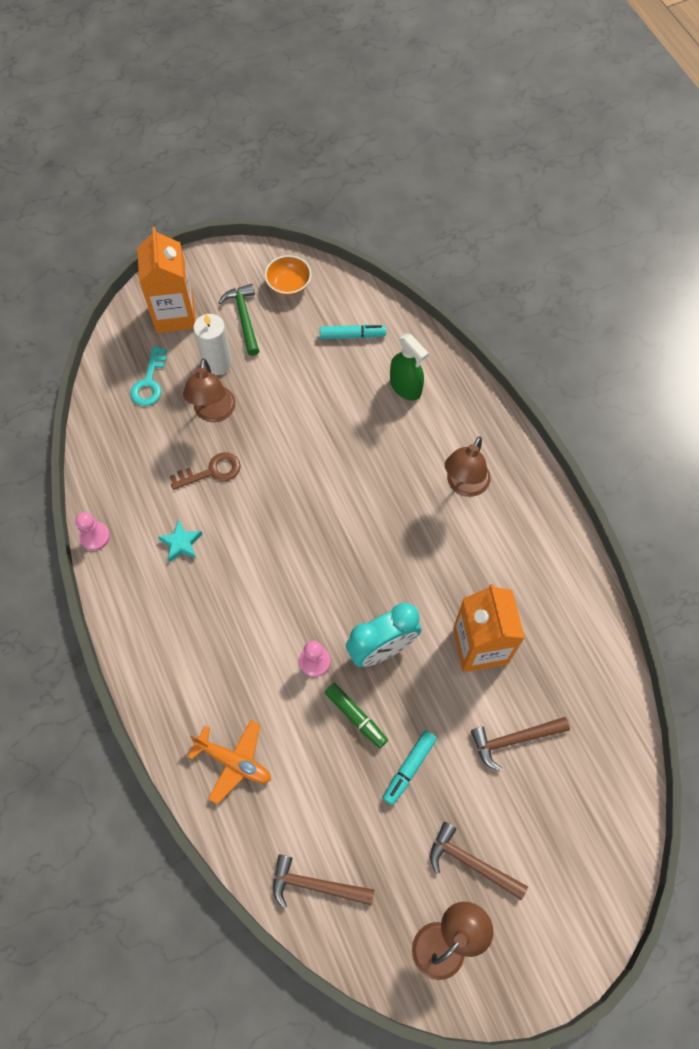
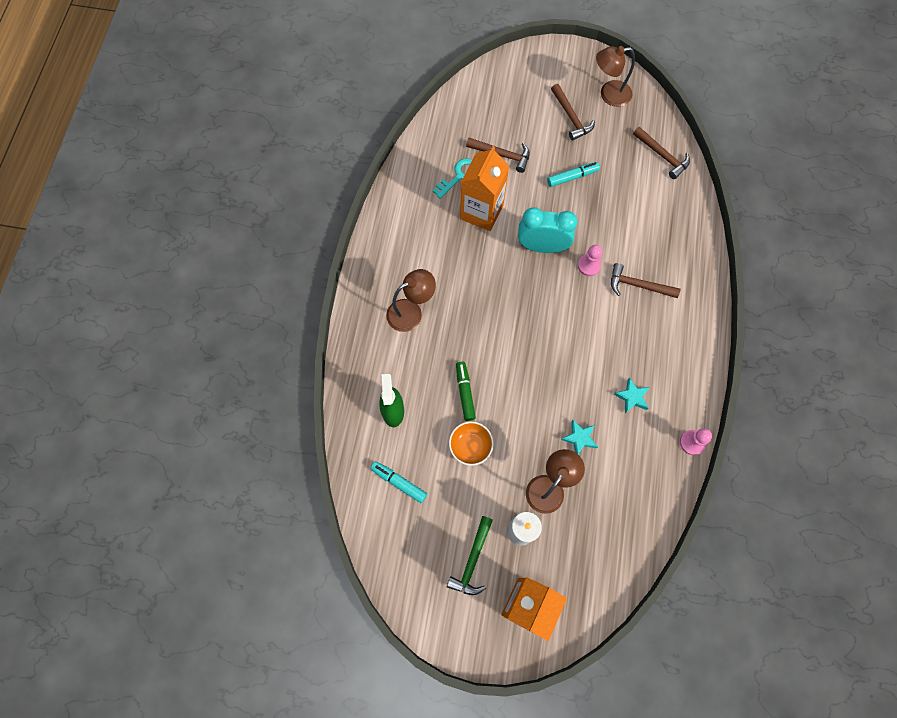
camera: 145 degrees left, 5 degrees up
(149, 382) = (584, 550): turquoise key -> turquoise key (459, 176)
(211, 471) = (579, 438): brown key -> turquoise star
(234, 762) = (673, 241): orange plane -> none
(244, 674) = (638, 285): none -> brown hammer
(289, 285) = (414, 569): orange bowl -> orange bowl (470, 446)
(356, 717) = (584, 220): green marker -> green marker (465, 392)

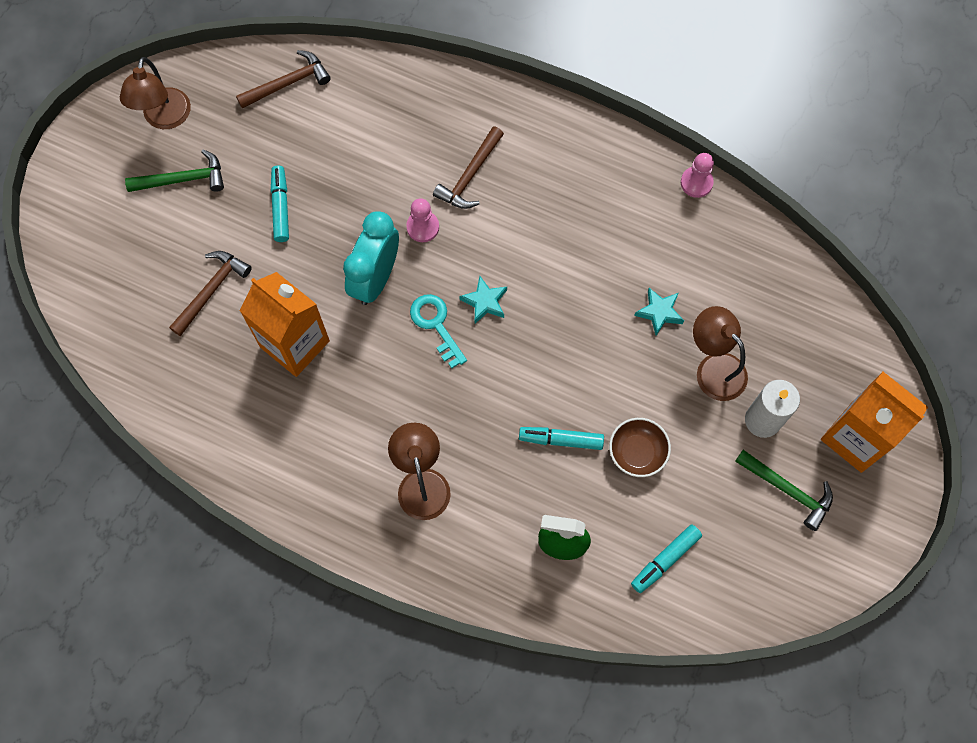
camera: 75 degrees left, 0 degrees up
(459, 176) = (225, 360): turquoise key -> turquoise key (436, 325)
(465, 392) = (561, 440): green marker -> turquoise marker
(470, 446) = (637, 452): orange bowl -> brown bowl
(571, 117) = (183, 179): brown hammer -> green hammer
(632, 397) = (621, 232): turquoise star -> turquoise star (485, 302)

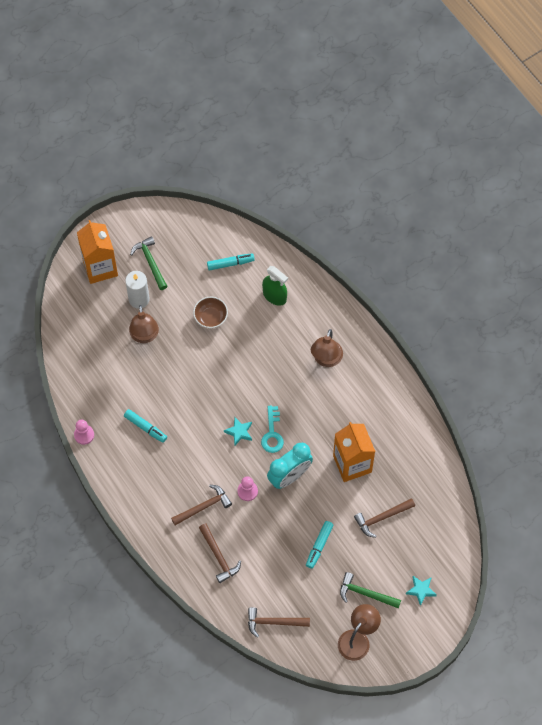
camera: 150 degrees left, 5 degrees down
(409, 124) = (219, 556): none -> brown hammer
(561, 440) = (244, 343): turquoise marker -> turquoise marker (145, 427)
(659, 312) = (152, 378): turquoise star -> turquoise star (421, 590)

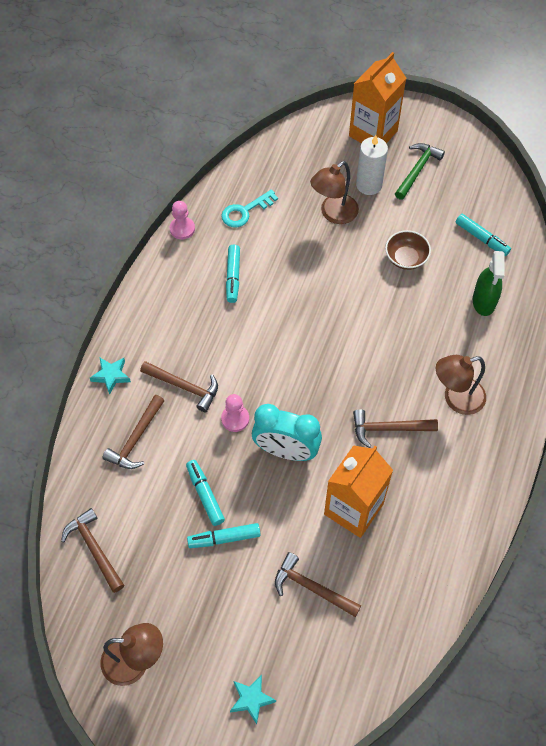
camera: 55 degrees right, 5 degrees down
(239, 432) = (298, 367): turquoise star -> turquoise star (111, 376)
(272, 433) = (323, 401): turquoise key -> turquoise key (245, 211)
(284, 539) = (205, 495): none -> turquoise marker
(317, 410) = (388, 429): none -> brown hammer
(365, 593) = (201, 632): green hammer -> none

